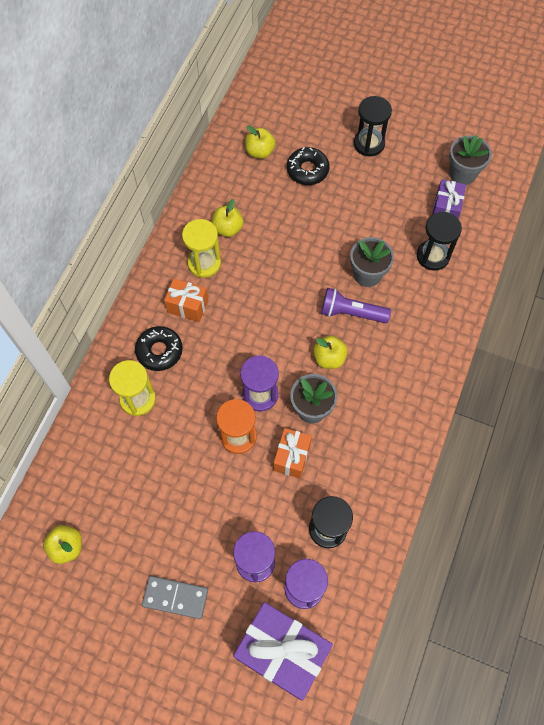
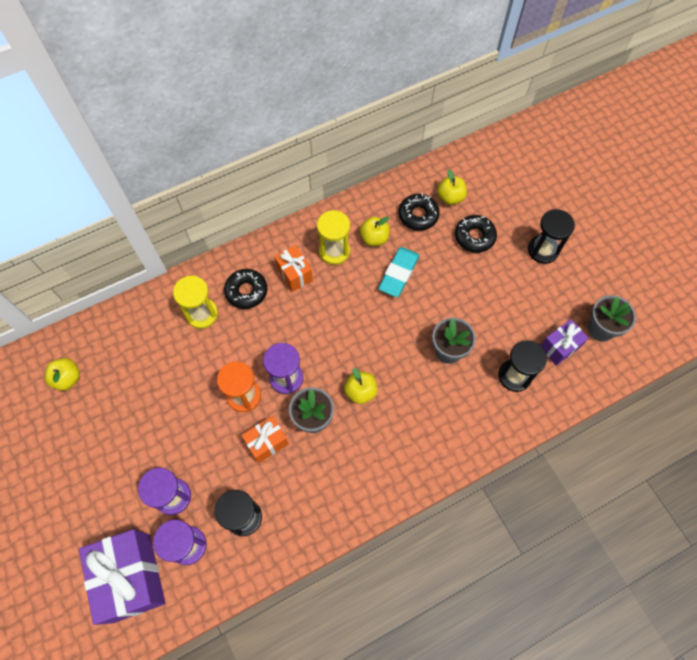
camera: 40 degrees right, 0 degrees up
(175, 597) = (101, 473): grey domino -> none
(247, 184) = (418, 215): none -> black donut
(274, 243) = (398, 274): none -> turquoise eraser
(351, 313) = (409, 370): purple flashlight -> none

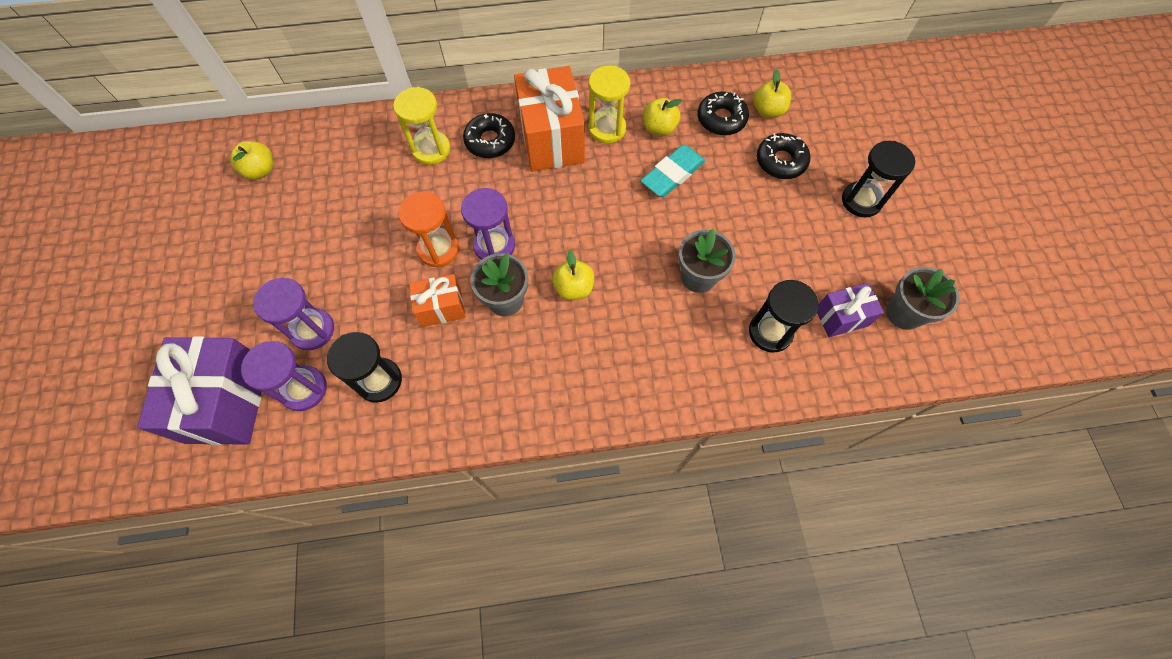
camera: 20 degrees right, 0 degrees up
(294, 274) = (551, 139): orange gift -> orange gift, size x1.85

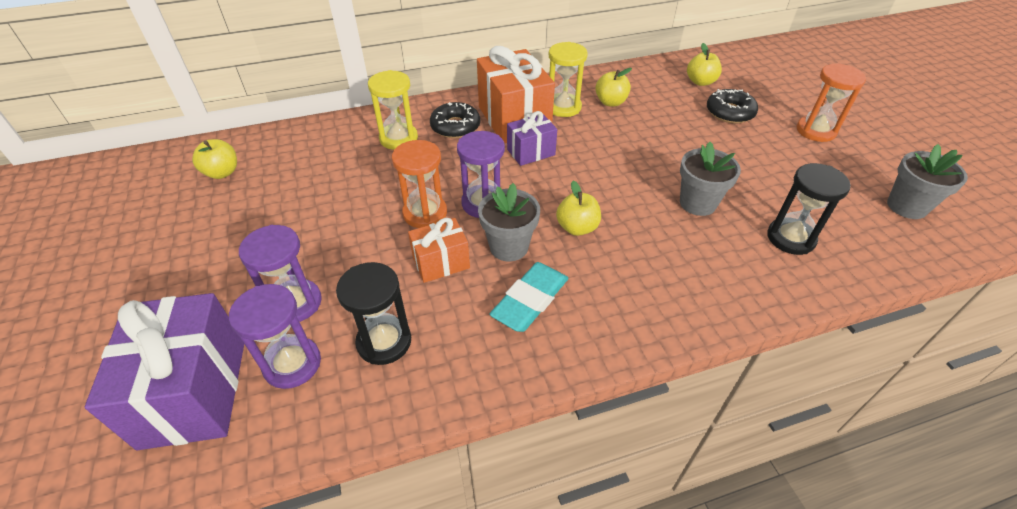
camera: 10 degrees left, 20 degrees down
(672, 174) = (637, 131): turquoise eraser -> turquoise eraser (530, 300)
(721, 119) = (663, 91): black donut -> none
(841, 317) = (851, 217): purple gift -> purple gift (531, 152)
(861, 201) = (815, 131): black hourglass -> orange hourglass

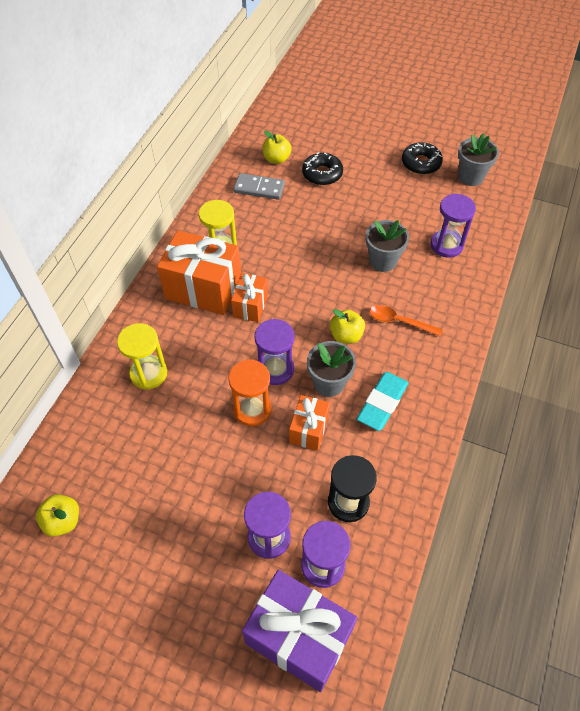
camera: 50 degrees left, 10 degrees up
(455, 126) = (173, 329): black donut -> black donut (421, 163)
(530, 300) = (382, 403): turquoise eraser -> turquoise eraser turned 45 degrees clockwise
(531, 152) = (250, 306): purple gift -> orange gift
(610, 102) = (245, 222): yellow apple -> none
(644, 257) = (399, 321): none -> orange spoon
(655, 90) = (259, 188): none -> grey domino
(790, 238) = (446, 245): black hourglass -> purple hourglass
(815, 131) = (380, 153): orange hourglass -> none

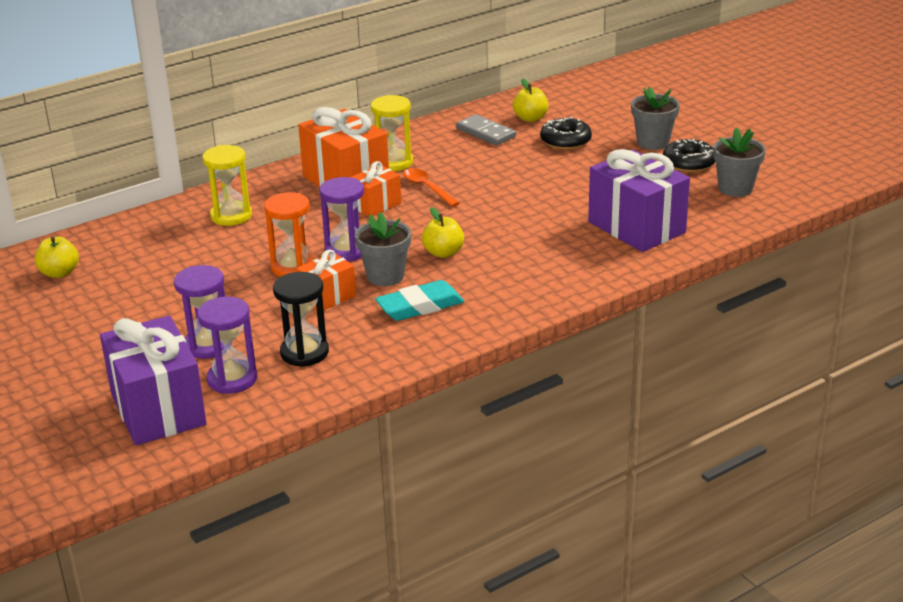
camera: 35 degrees right, 25 degrees down
(382, 261) = (549, 217): grey flower pot -> grey flower pot (653, 142)
(399, 321) = (511, 261): orange spoon -> orange spoon (427, 188)
(446, 245) = (636, 227): purple hourglass -> purple gift

